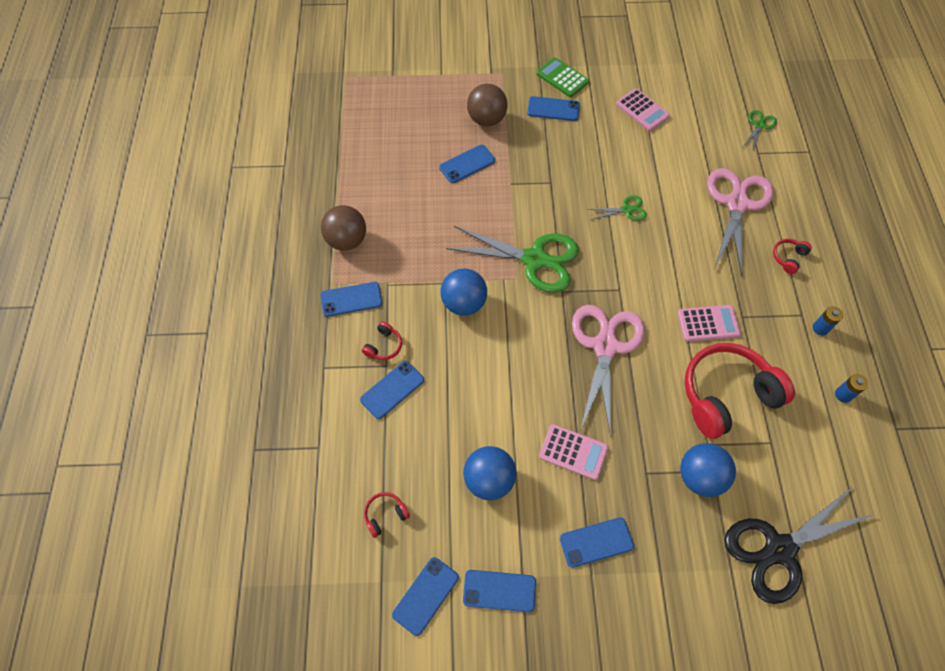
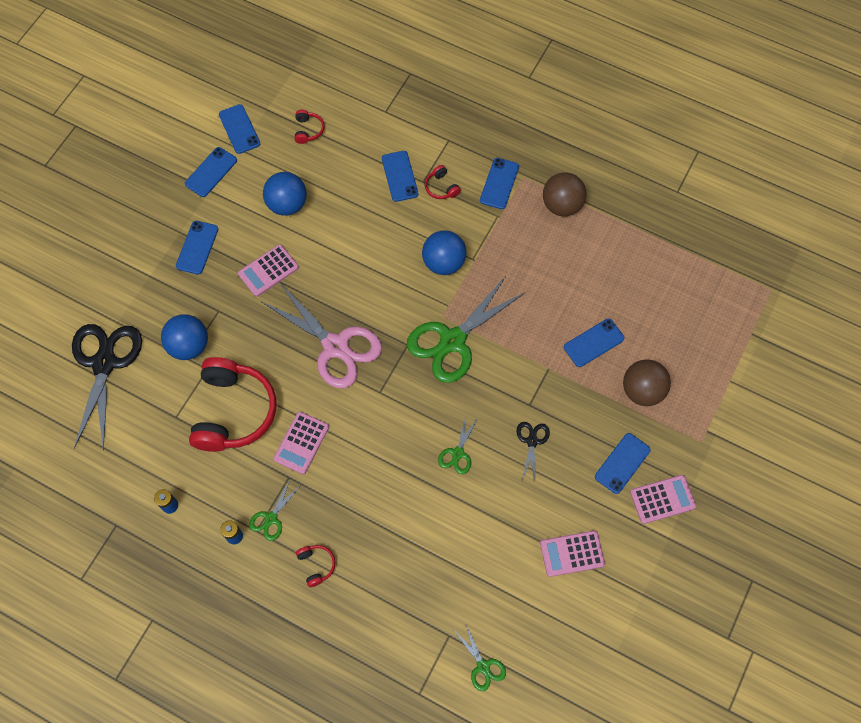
camera: 120 degrees right, 5 degrees up
(467, 164) = (593, 343): blue phone -> blue phone turned 60 degrees clockwise
(562, 78) = (662, 499): green calculator -> pink calculator
(579, 168) = (532, 441): none -> black scissors
(737, 204) = (402, 563): pink scissors -> none
(784, 310) = (271, 518): none -> green scissors

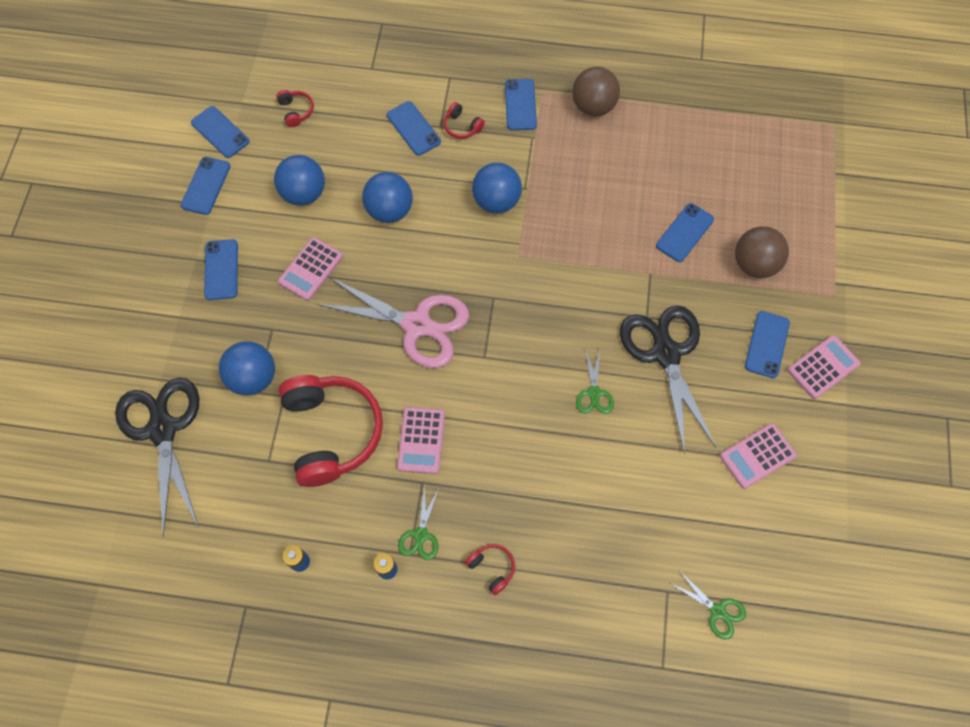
camera: 20 degrees left, 0 degrees up
(351, 242) = (389, 210): none -> blue ball
(452, 341) = (539, 278): green scissors -> none
(532, 441) = (665, 353): black scissors -> black scissors, size x2.17

